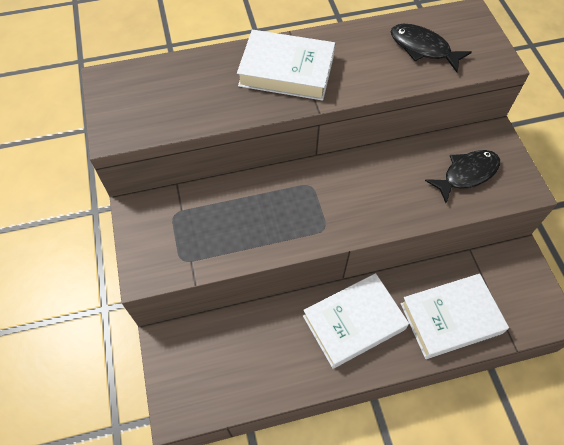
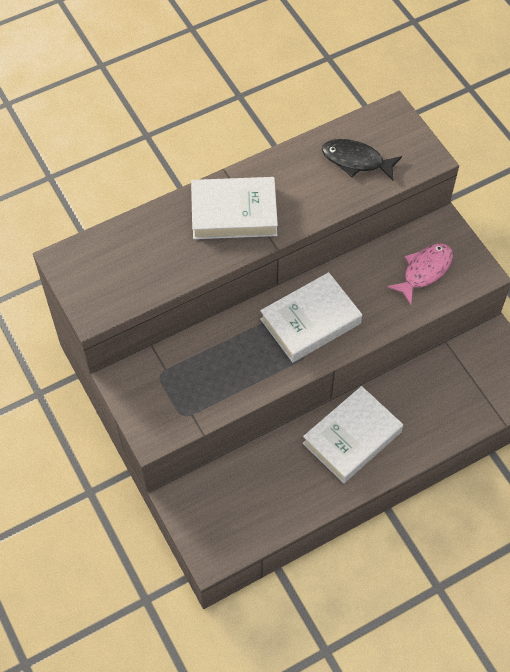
camera: 15 degrees left, 0 degrees up
(450, 318) = (441, 411): white book -> white book (310, 321)
(466, 174) = (424, 271): black fish -> pink fish

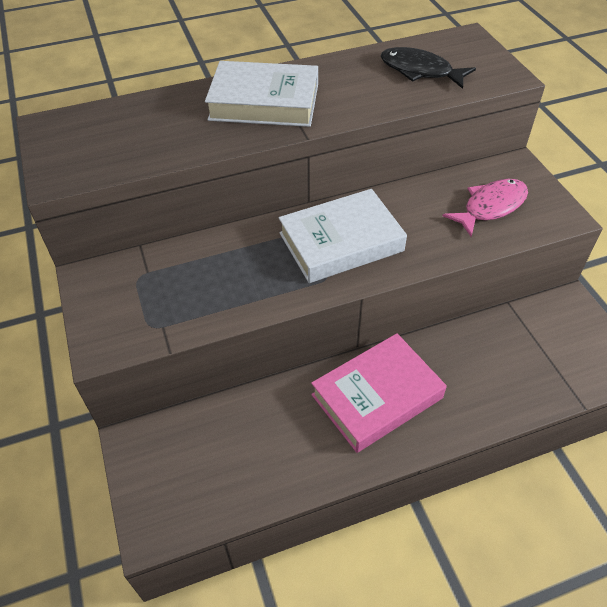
camera: 10 degrees right, 10 degrees down
(352, 437) = (377, 396): white book -> pink book

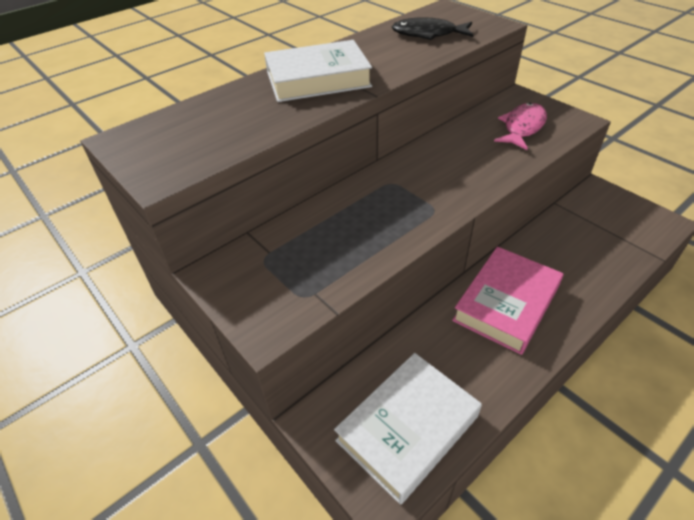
camera: 20 degrees left, 5 degrees down
(341, 242) = (426, 181): white book -> white book (407, 428)

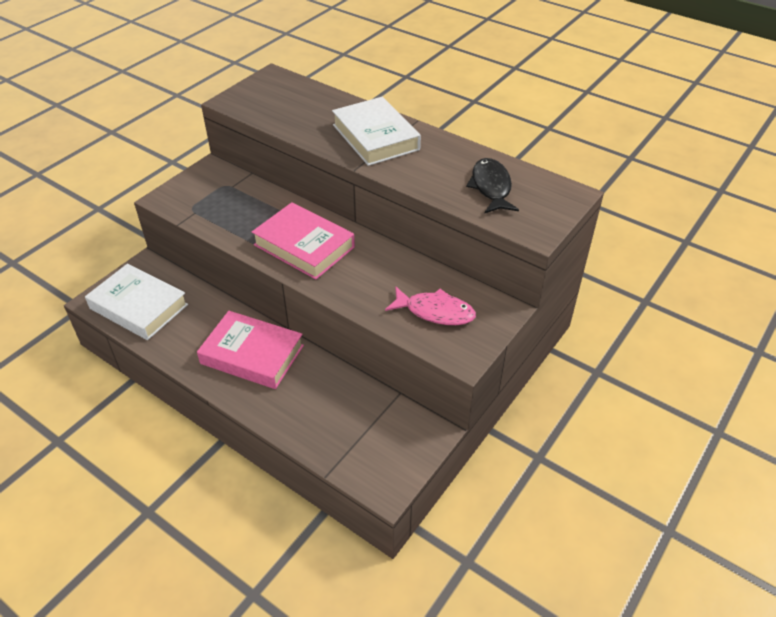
camera: 75 degrees right, 0 degrees up
(413, 196) = (304, 246): none -> pink book

